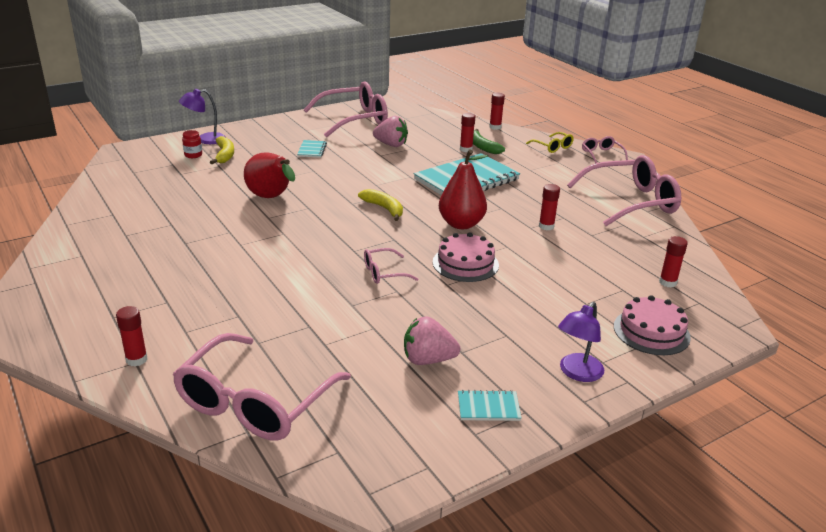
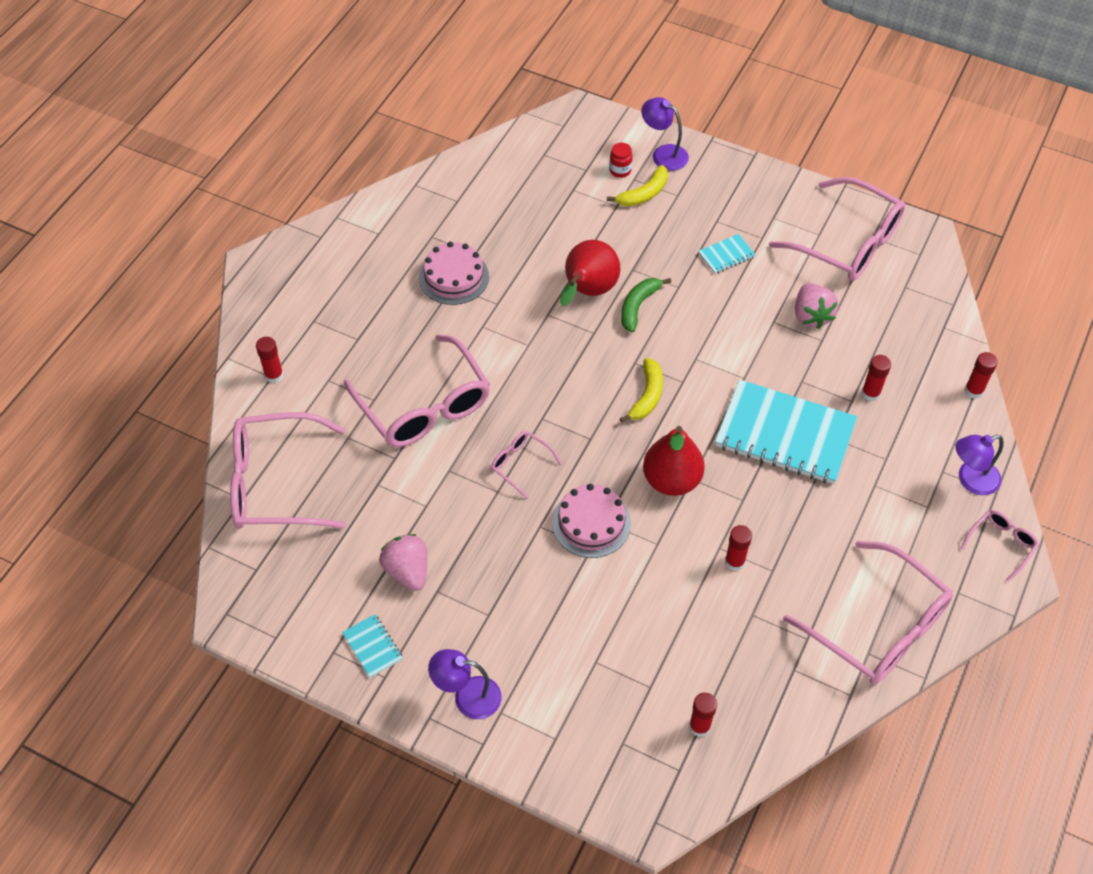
camera: 60 degrees right, 25 degrees up
(277, 294) = (424, 406): none -> pink glasses
(482, 147) = (895, 407): green banana -> green banana (638, 306)
(552, 147) = (970, 480): yellow glasses -> purple lamp
(651, 331) = (584, 739): pink cake -> pink cake (454, 277)

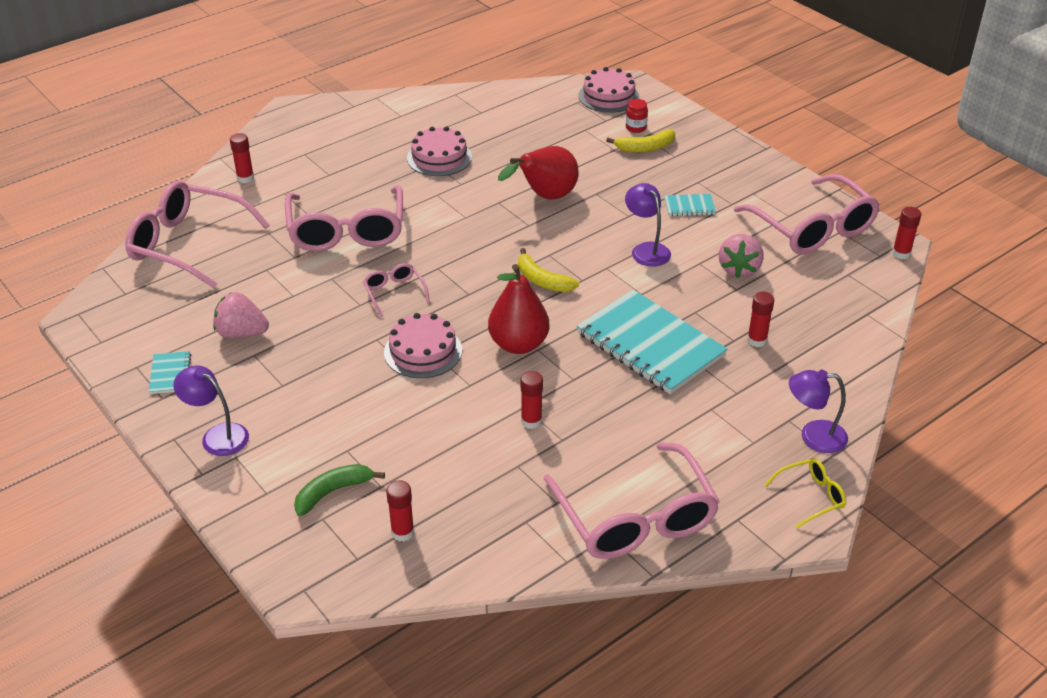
camera: 25 degrees right, 15 degrees down
(407, 571) = (241, 333): pink strawberry -> pink strawberry turned 75 degrees counterclockwise
(569, 136) = (608, 96): none -> pink cake
(638, 306) = (582, 218): green banana -> green banana (333, 492)
(647, 396) = (542, 280): yellow banana -> yellow banana turned 90 degrees clockwise
(663, 154) = (683, 127): purple lamp -> purple lamp (646, 250)
(973, 391) = (865, 369): red glue stick -> red glue stick (901, 253)
(1001, 544) = (811, 496): pink glasses -> yellow glasses

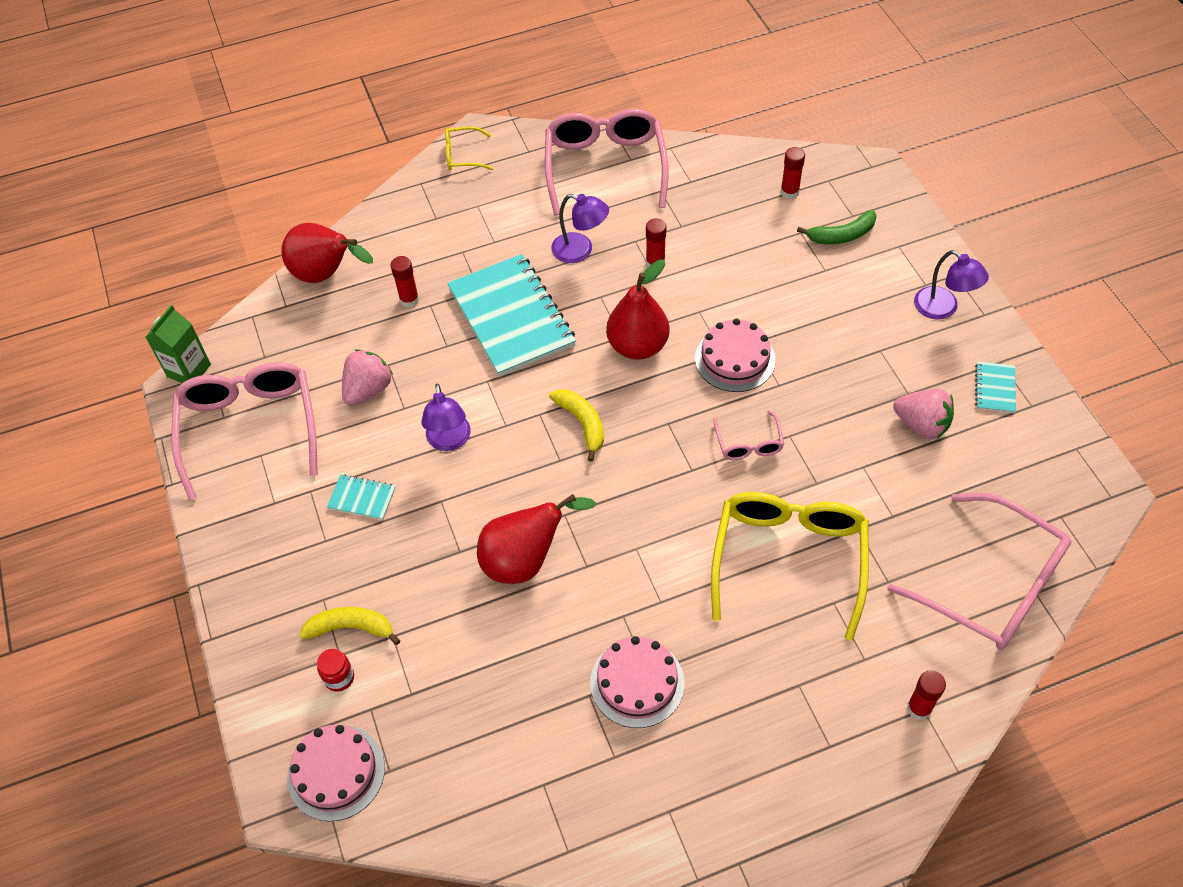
camera: 160 degrees left, 15 degrees up
(347, 231) = (789, 560): pink glasses -> yellow glasses
(813, 436) = (426, 200): purple lamp -> purple lamp (580, 250)
(853, 345) = (326, 275): none -> red pear
(901, 253) = (189, 370): red glue stick -> green carton

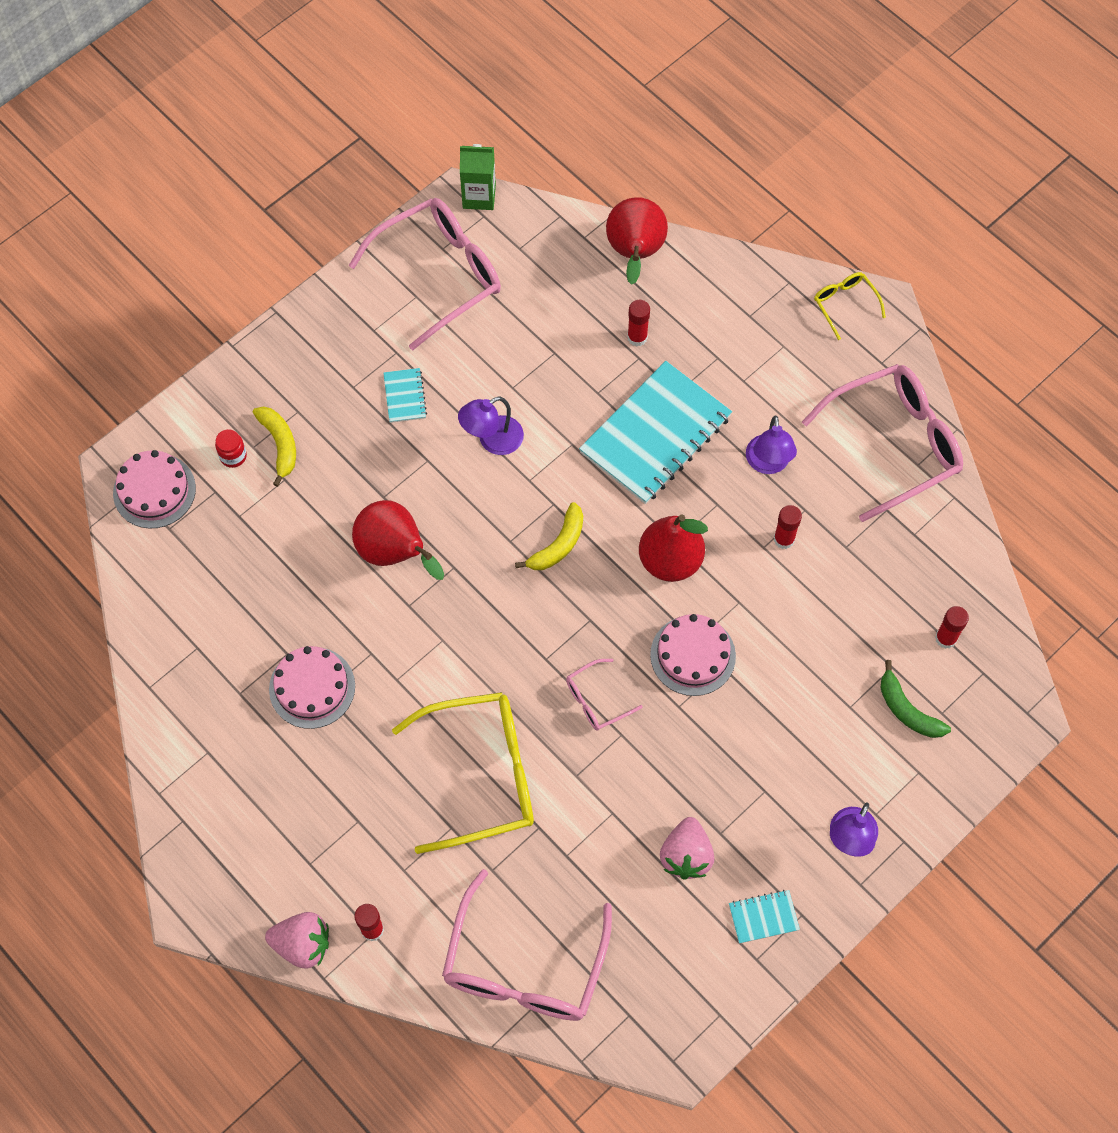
camera: 65 degrees right, 10 degrees up
(368, 389) = (520, 349): pink strawberry -> pink strawberry (302, 944)

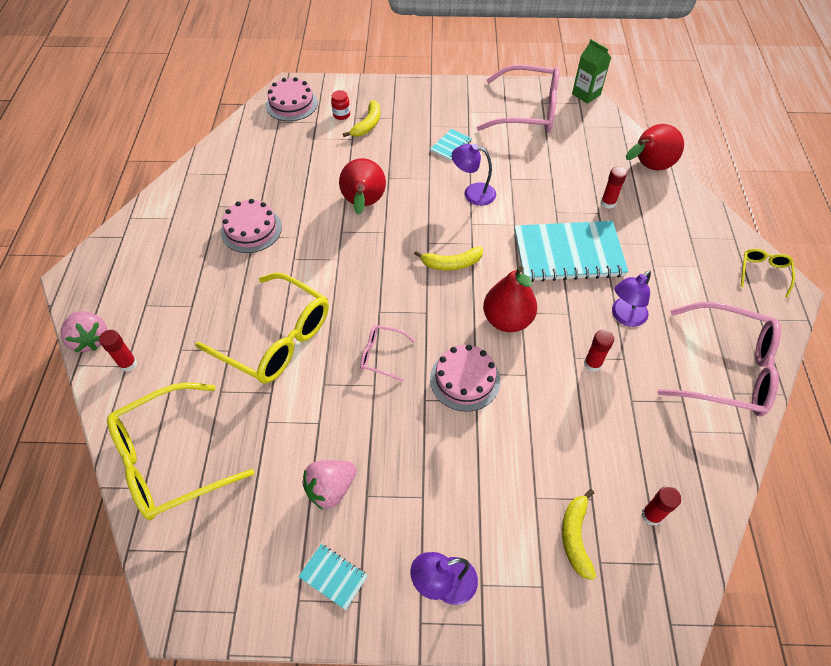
camera: 45 degrees right, 10 degrees down
(524, 966) = (170, 460): pink glasses -> yellow glasses
(907, 709) = (575, 536): green banana -> yellow banana

